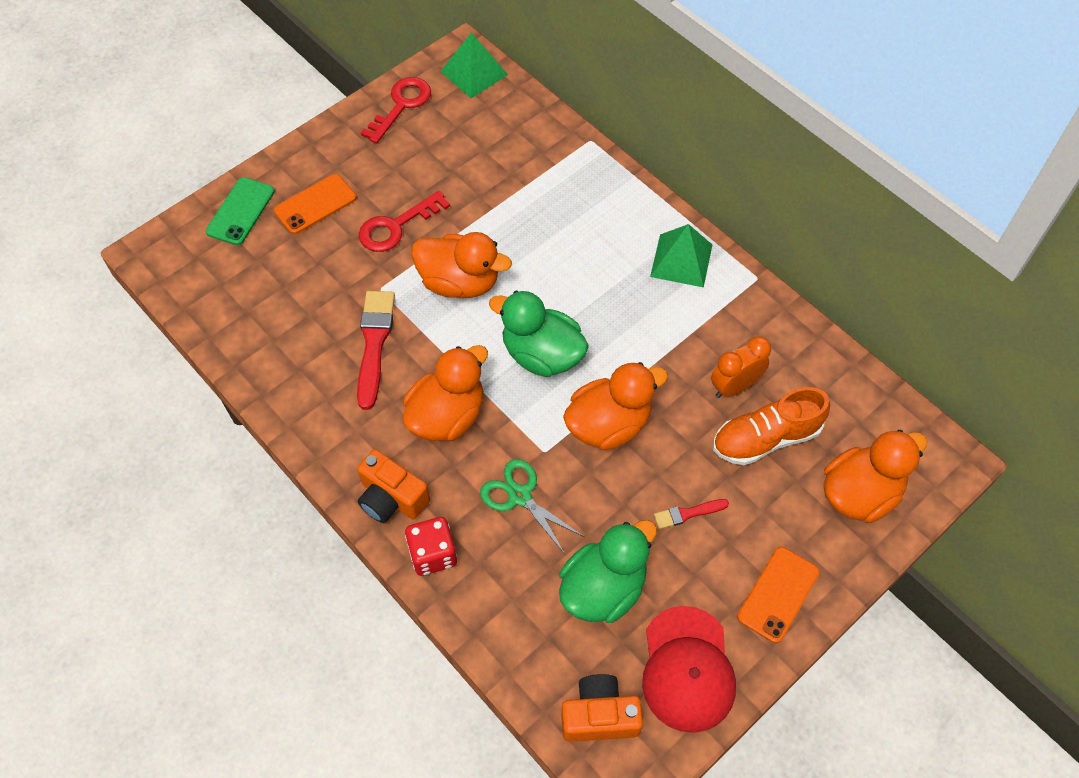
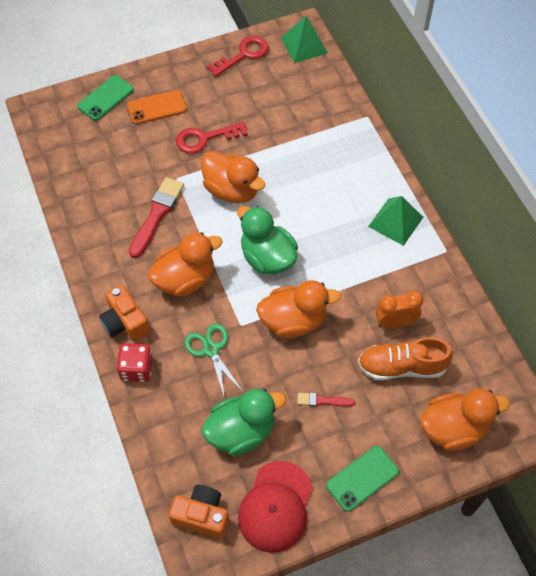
camera: 20 degrees right, 0 degrees up
(778, 594) = (362, 478): orange phone -> green phone

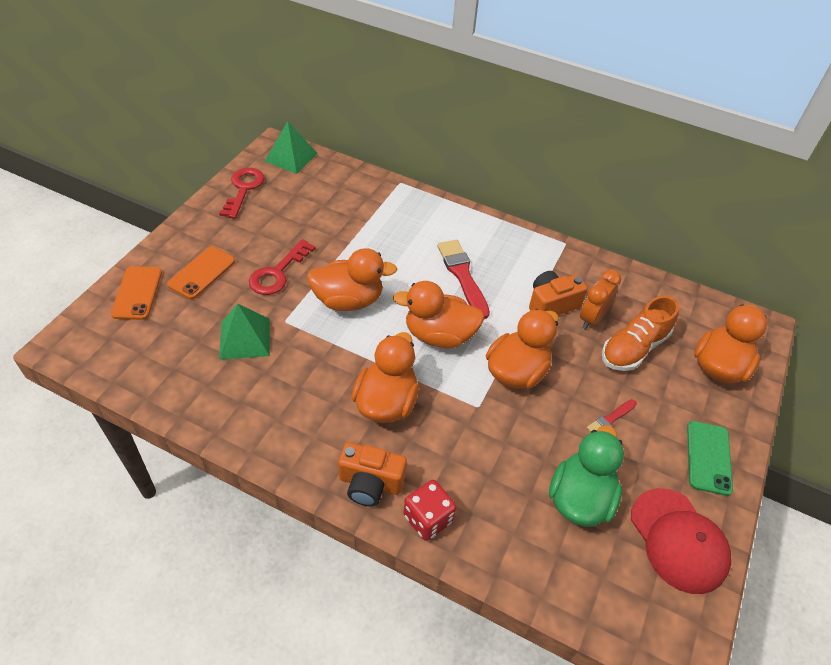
camera: 45 degrees left, 10 degrees down
(105, 98) = (137, 293): green phone -> orange phone
(157, 214) = (298, 364): red brush -> red brush (462, 275)
(202, 516) = (634, 606): orange camera -> orange camera (551, 304)
(211, 350) = (476, 447): green scissors -> none
(267, 258) = (439, 335): green duck -> orange duck
(395, 221) = (507, 244): green pyramid -> green pyramid (245, 338)

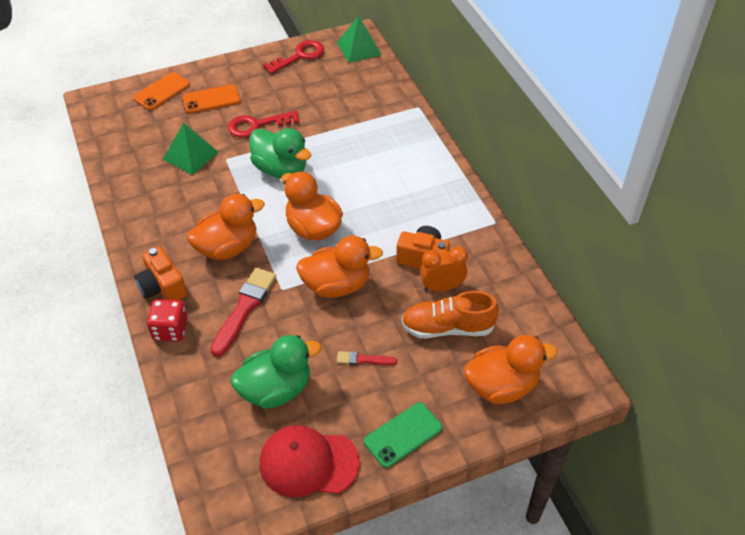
camera: 45 degrees right, 0 degrees up
(348, 300) = (281, 169): orange duck -> green duck
(462, 275) = (381, 199): red brush -> red brush (244, 308)
(678, 540) = (308, 463): red cap -> red cap turned 75 degrees clockwise

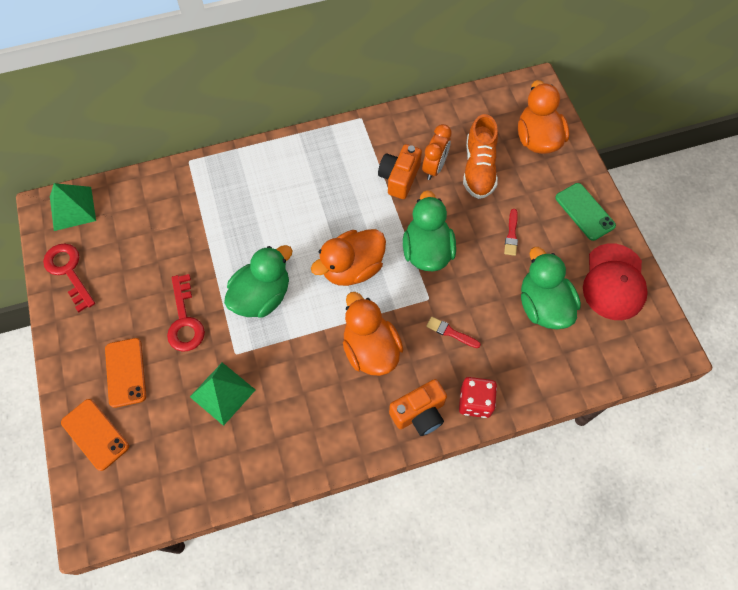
camera: 85 degrees left, 15 degrees up
(244, 308) = (451, 332): red brush -> red brush, size x0.52
(336, 285) = (427, 251): orange duck -> green duck
(442, 287) = (434, 168): orange clock -> orange clock turned 150 degrees counterclockwise

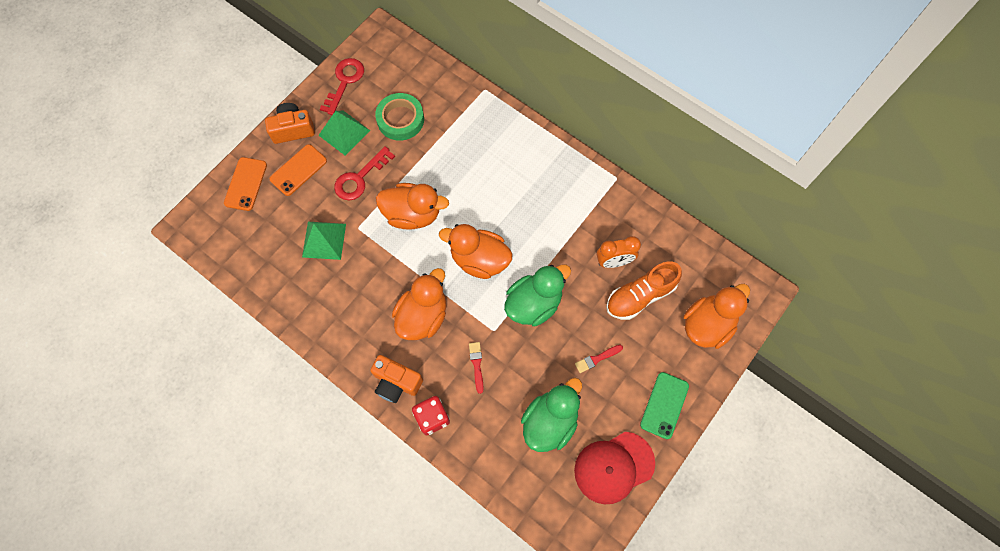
camera: 55 degrees right, 5 degrees up
(72, 208) = (392, 48): green pyramid -> green pyramid (344, 132)
(155, 247) = (400, 119): none -> green tape
(262, 296) = (412, 214): green duck -> orange duck
(399, 178) = (583, 242): orange camera -> orange camera (293, 129)

